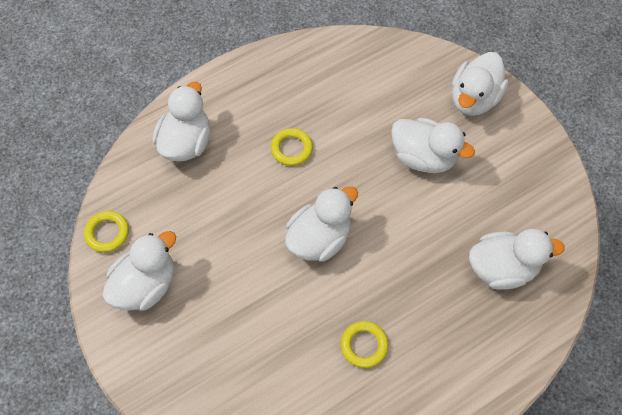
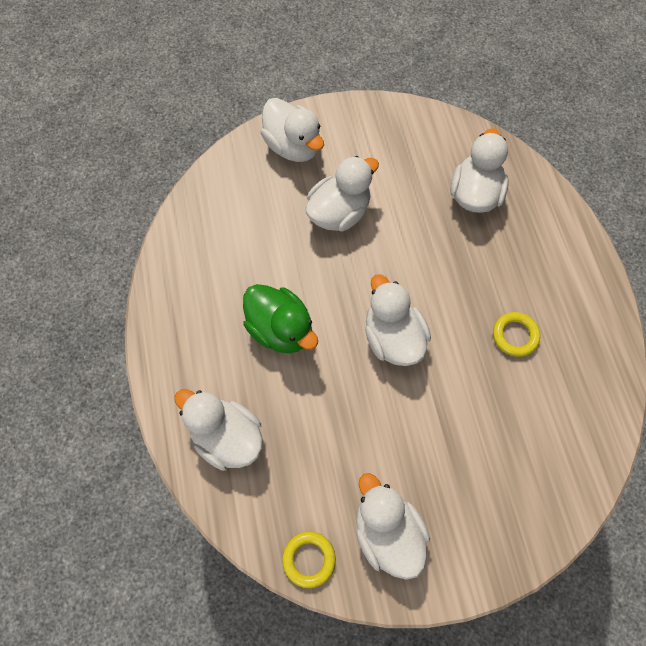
camera: 70 degrees left, 5 degrees up
(291, 149) = (280, 329): yellow ring -> green duck

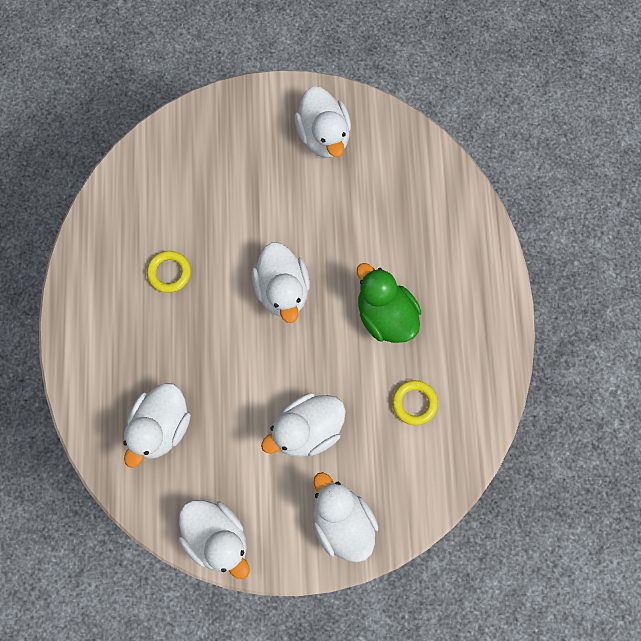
camera: 170 degrees left, 5 degrees up
(227, 436) = (445, 228): white duck -> white duck (217, 538)
(309, 559) = (389, 126): yellow ring -> yellow ring (414, 403)

